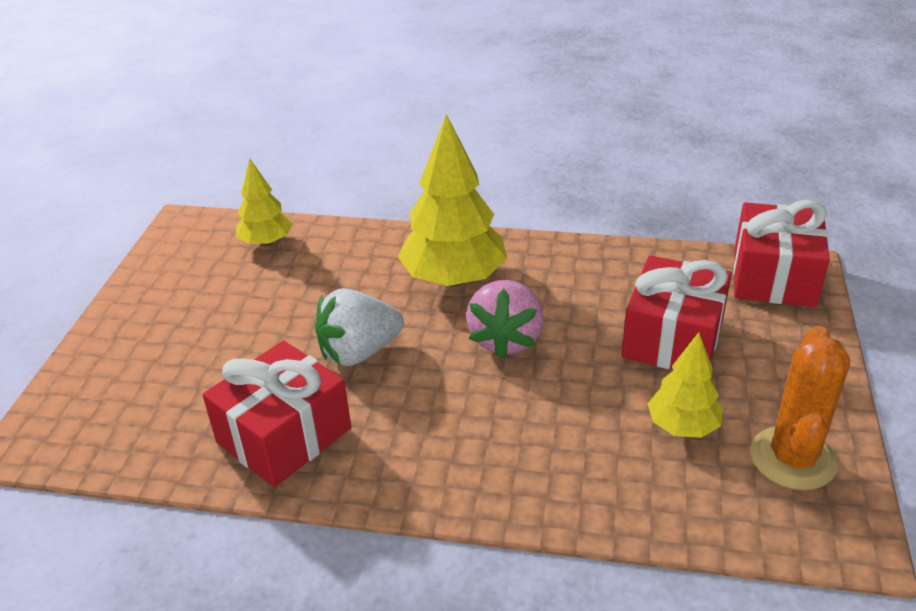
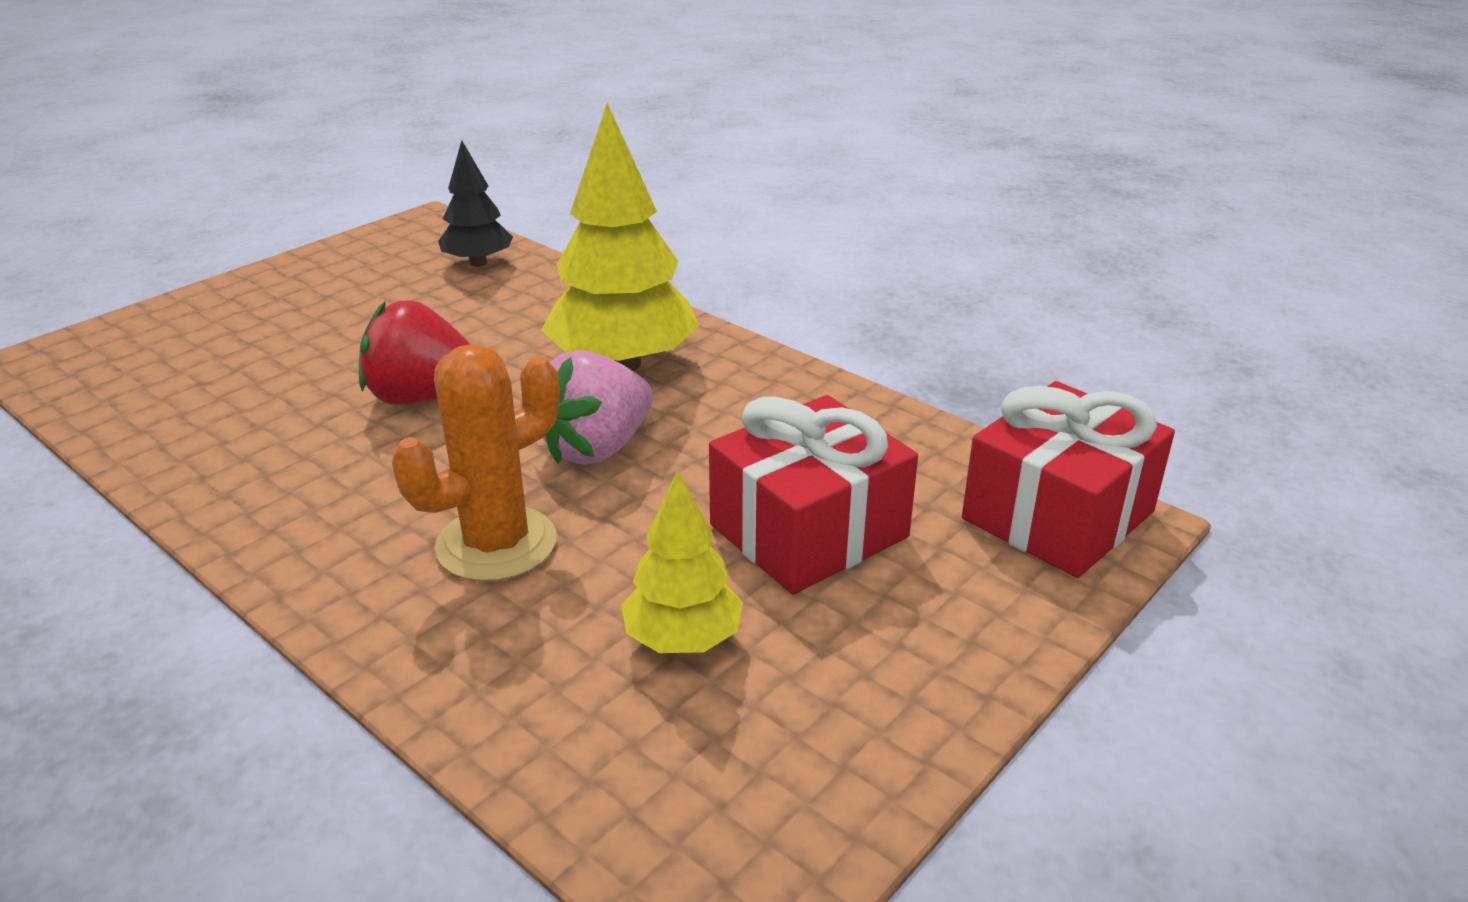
camera: 30 degrees right, 5 degrees down
(266, 242) = (478, 263): yellow tree -> black tree
(284, 435) = (244, 446): red gift -> none
(359, 352) = (424, 397): white strawberry -> red strawberry
(793, 458) = (786, 754): orange cactus -> orange cactus (496, 544)

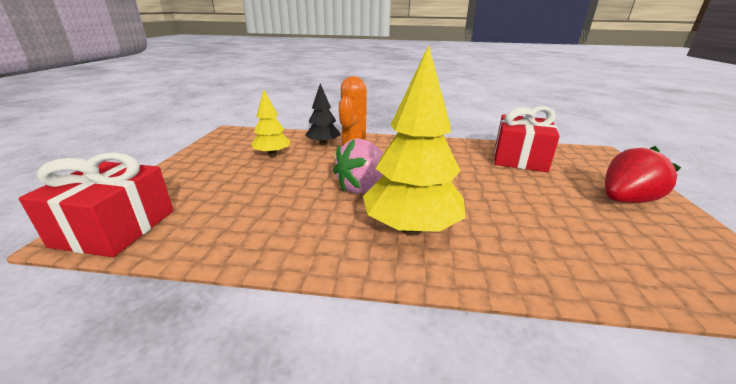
camera: 145 degrees right, 5 degrees down
(424, 397) = (461, 182): red strawberry -> red strawberry (625, 200)
(478, 263) = (639, 270): black tree -> black tree (323, 144)
(597, 448) = (363, 188): pink strawberry -> pink strawberry turned 135 degrees counterclockwise
(809, 531) = (246, 187): red gift -> red gift (519, 158)

